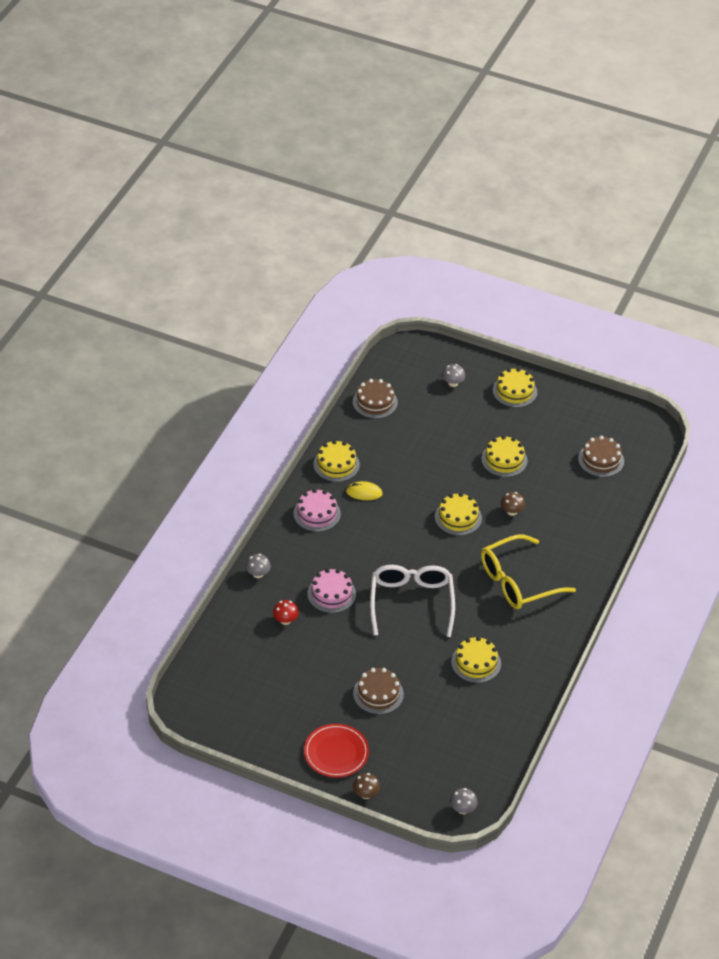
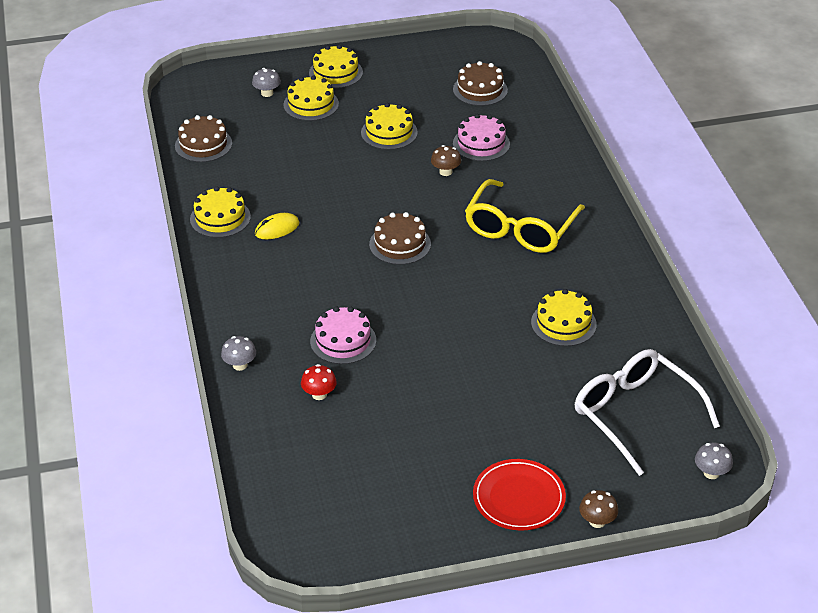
camera: 35 degrees left, 5 degrees down
(317, 514) = (246, 273): pink cake -> pink cake (481, 143)
(378, 694) = (498, 410): brown cake -> brown cake (400, 244)
(411, 602) = (436, 303): white glasses -> white glasses (635, 414)
(458, 517) = (399, 203): yellow cake -> yellow cake (311, 104)

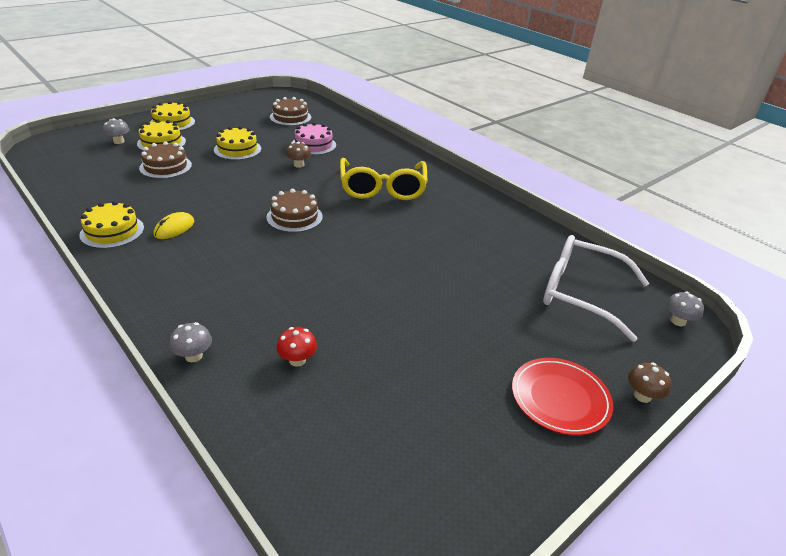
camera: 30 degrees left, 5 degrees down
(203, 145) = (72, 182): brown cake -> brown cake (165, 166)
(343, 341) = (291, 303): pink cake -> none
(563, 323) = (468, 242): yellow cake -> none

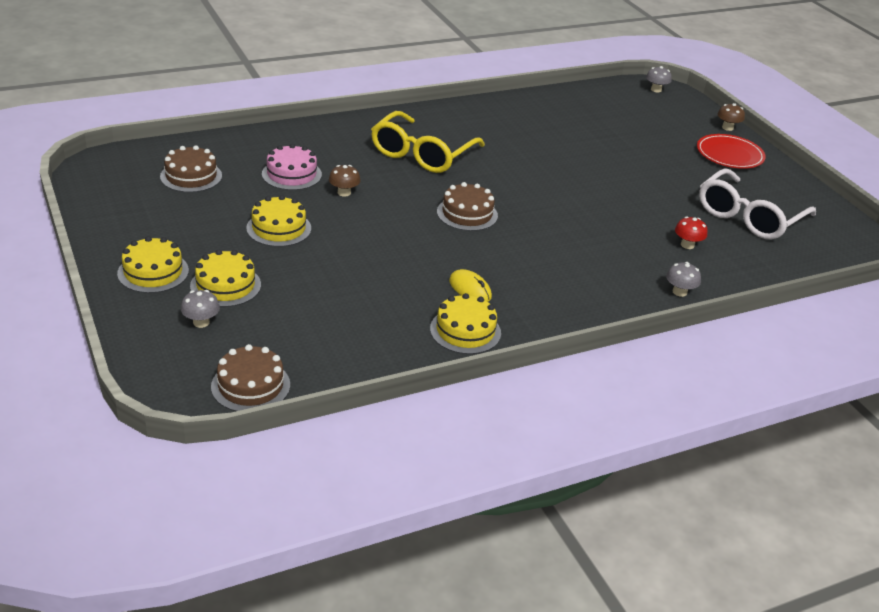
camera: 75 degrees left, 0 degrees up
(165, 166) = (307, 286): brown cake -> brown cake (250, 385)
(382, 188) = (422, 154): yellow glasses -> yellow glasses turned 105 degrees clockwise
(580, 293) = (619, 112): white glasses -> white glasses (749, 217)

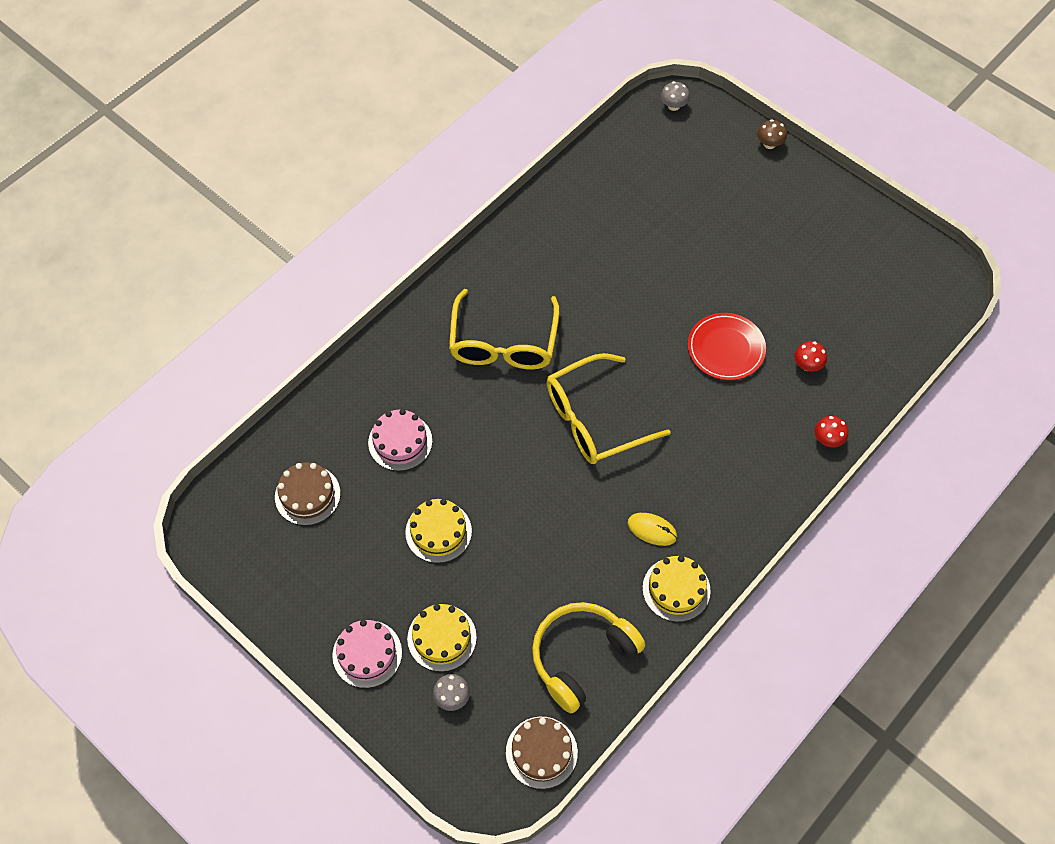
camera: 20 degrees left, 25 degrees up
(153, 272) = (367, 654): yellow cake -> pink cake
(341, 341) = (582, 657): none -> yellow headphones
(344, 193) = (465, 445): brown mushroom -> none
(467, 214) = (594, 419): brown cake -> yellow glasses
(679, 292) = (828, 439): grey mushroom -> red mushroom
(729, 155) = (789, 193): red plate -> red plate (726, 348)
(749, 217) = (844, 291): white glasses -> none

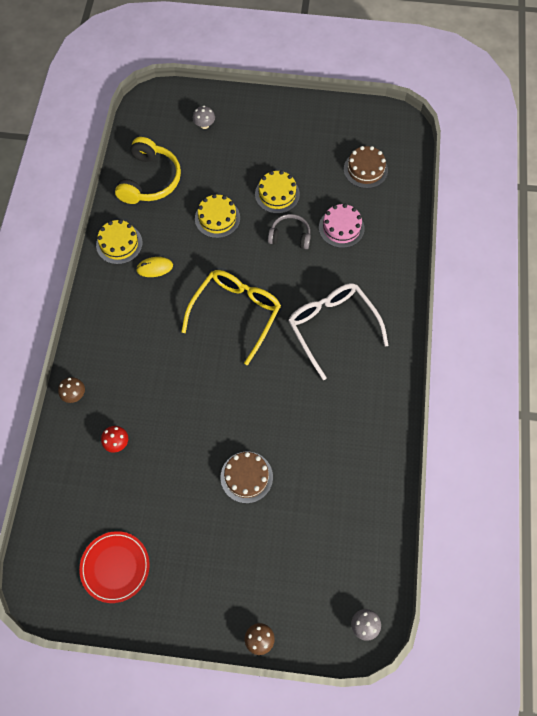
camera: 145 degrees right, 5 degrees up
(367, 654) = (264, 118): pink cake -> none
(442, 638) = (231, 146): yellow cake -> yellow cake (217, 218)
(466, 469) = (290, 236): none -> grey headphones
(503, 343) = (332, 327): yellow glasses -> white glasses
(541, 752) = (140, 128): brown cake -> brown cake (246, 477)
(726, 348) = (182, 418): red plate -> red plate (115, 567)
(828, 439) = (74, 394): red mushroom -> brown mushroom

